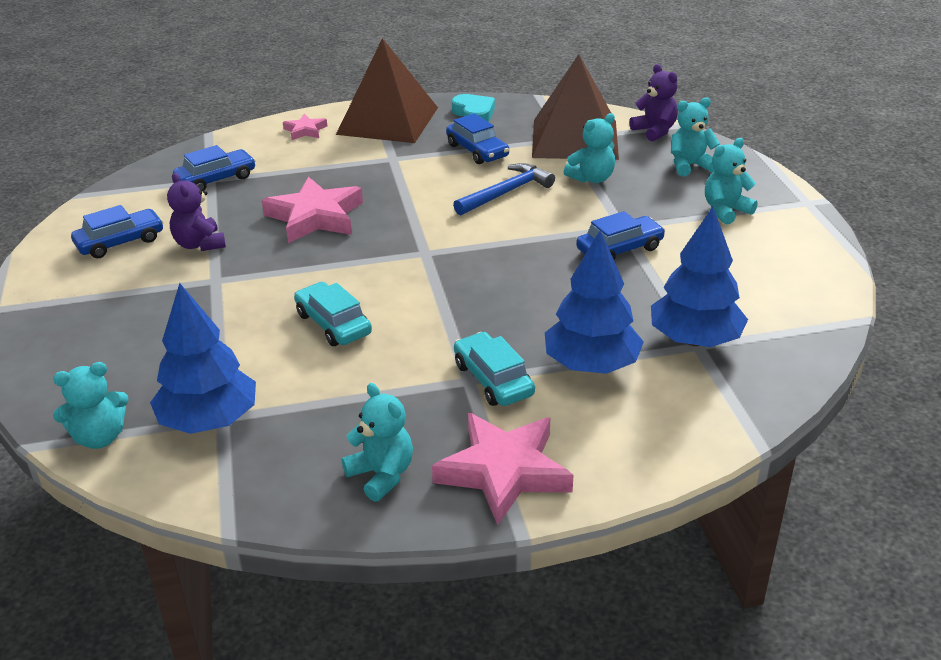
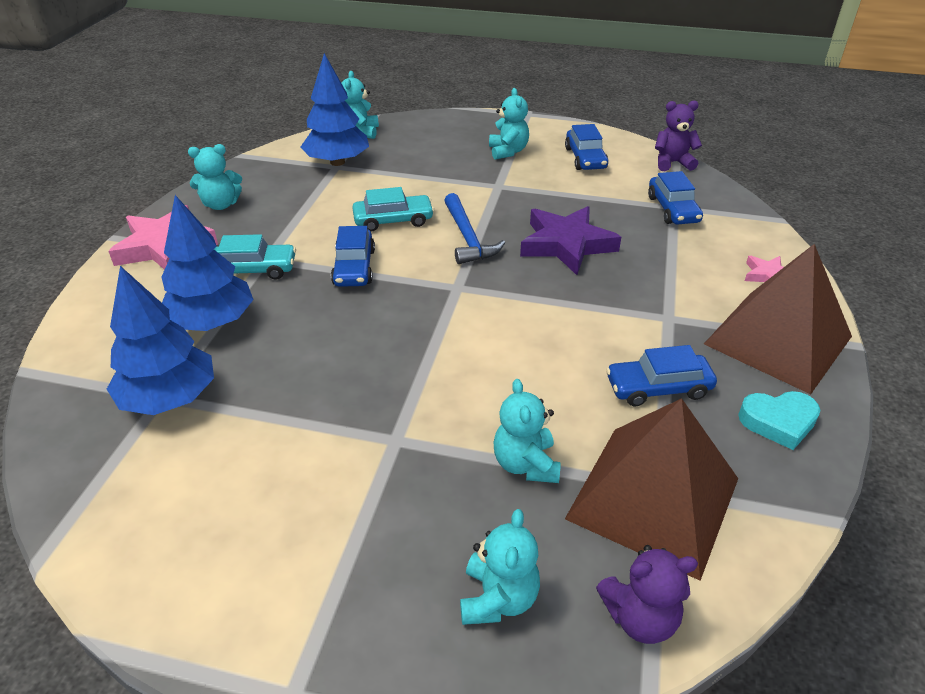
camera: 115 degrees right, 5 degrees up
(199, 244) = (558, 187): purple teddy bear -> purple teddy bear (672, 163)
(315, 217) = (566, 245): pink star -> purple star
(506, 193) = (536, 375): blue hammer -> blue hammer (467, 238)
(619, 249) = (354, 416): blue car -> blue car (354, 267)
(725, 211) = (350, 565): turquoise teddy bear -> turquoise teddy bear (508, 151)

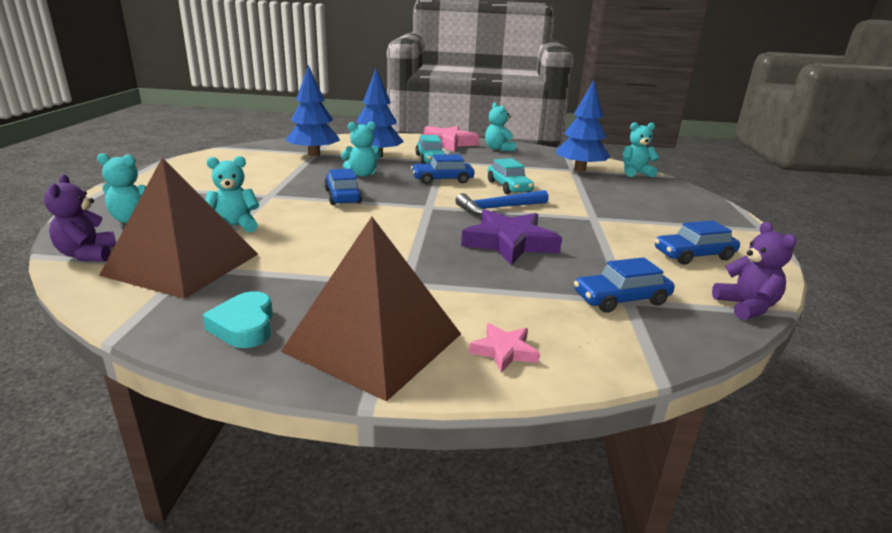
camera: 80 degrees right, 15 degrees down
(508, 151) = (665, 221): turquoise teddy bear -> turquoise teddy bear (362, 174)
(658, 388) = (303, 272): blue car -> blue car (343, 196)

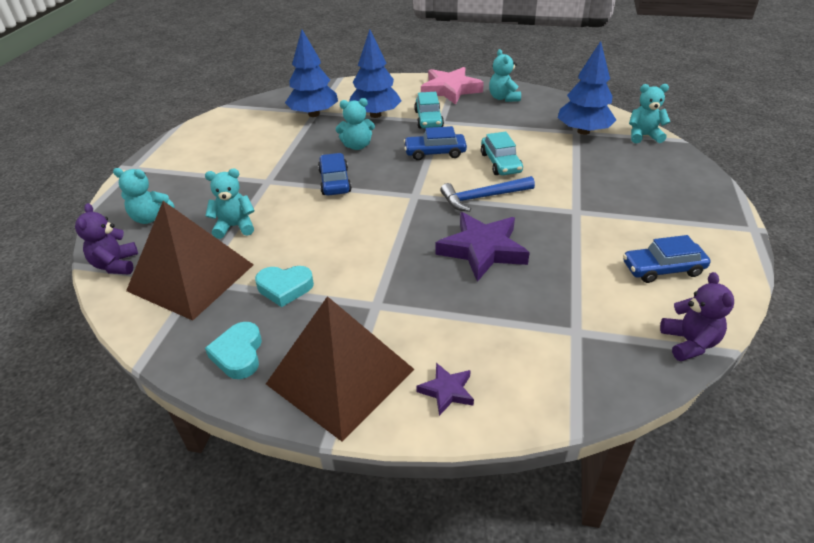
camera: 10 degrees right, 15 degrees up
(297, 271) = (285, 288): none -> turquoise heart
(504, 351) = (447, 391): pink star -> purple star
(621, 299) = (569, 329): blue car -> none

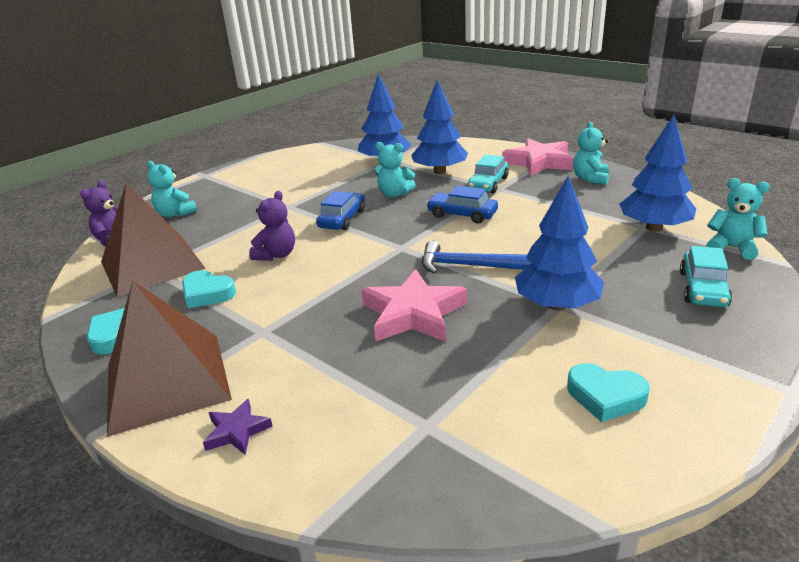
camera: 30 degrees right, 10 degrees down
(235, 226) = (225, 235): turquoise teddy bear -> none
(482, 250) = (413, 313): purple star -> pink star
(500, 163) = (521, 238): turquoise car -> turquoise car (702, 289)
(575, 211) = (556, 305): none -> blue tree
(662, 269) = (605, 396): blue car -> turquoise heart
(689, 343) = (552, 491): purple teddy bear -> purple teddy bear (276, 255)

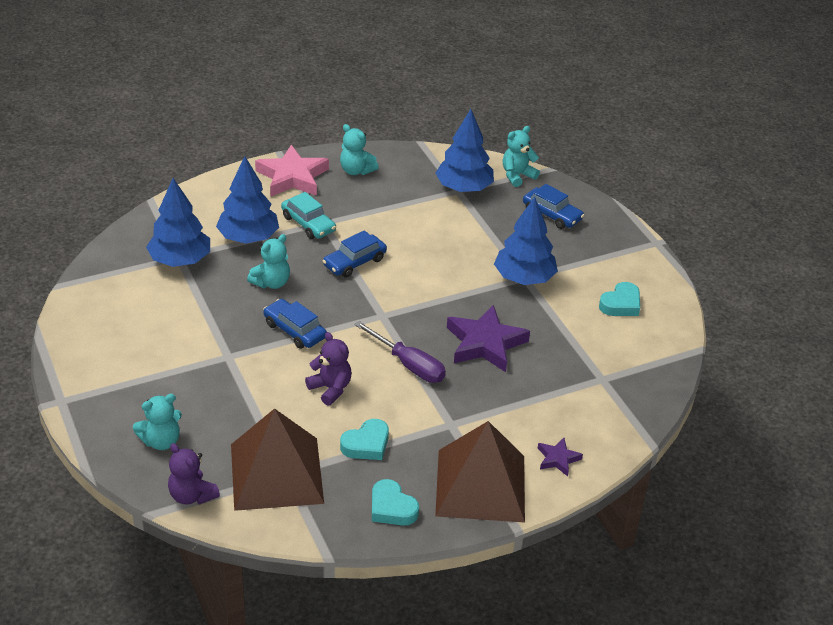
camera: 70 degrees left, 10 degrees up
(340, 281) = (408, 364): none -> purple screwdriver
(413, 313) = (485, 343): pink star -> purple star
(467, 265) = (441, 294): blue hammer -> none
(702, 289) = (552, 214): turquoise car -> blue car

